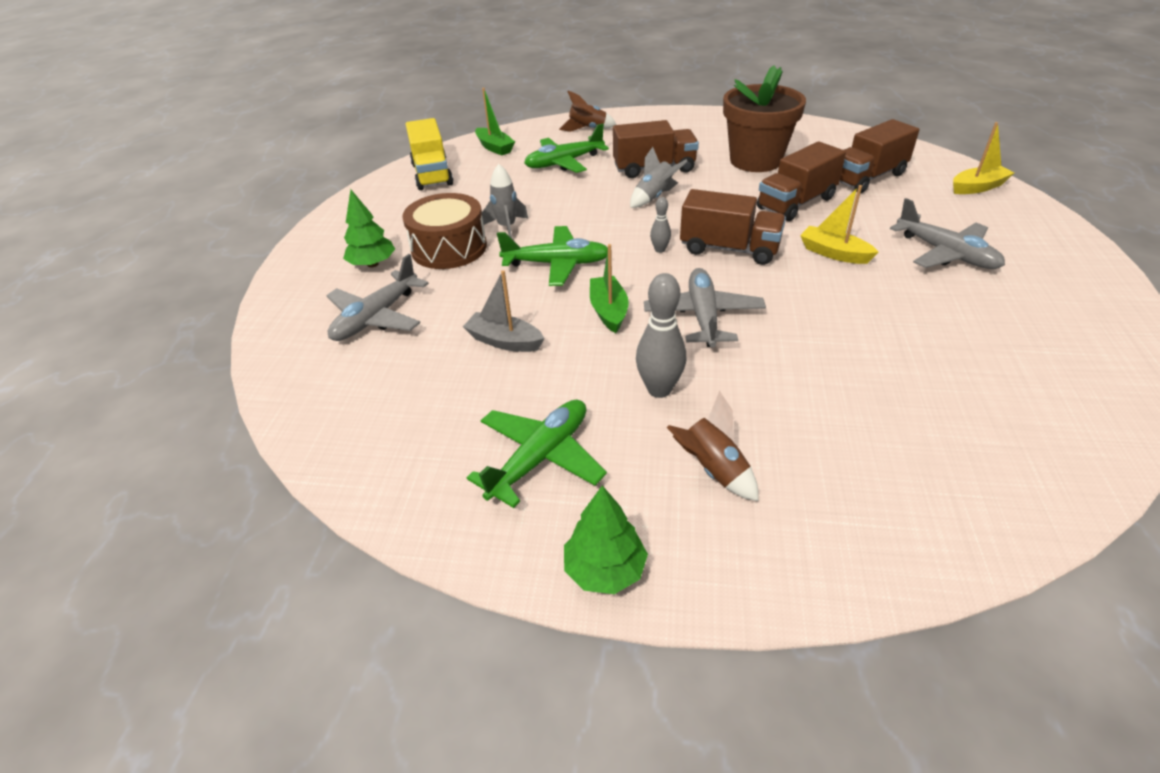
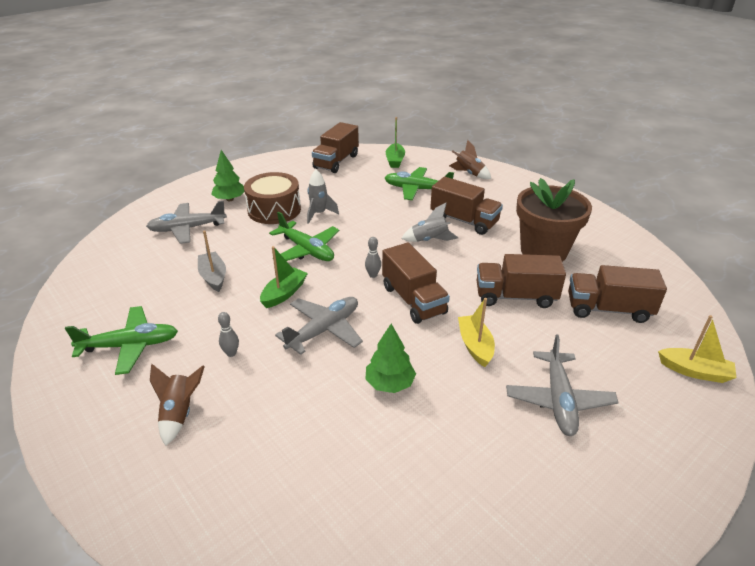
camera: 40 degrees right, 5 degrees down
(432, 174) = (336, 162): yellow truck -> brown truck
(605, 569) = (64, 417): green tree -> green tree (390, 383)
(659, 389) = (231, 353): grey bowling pin -> grey bowling pin, size x0.54

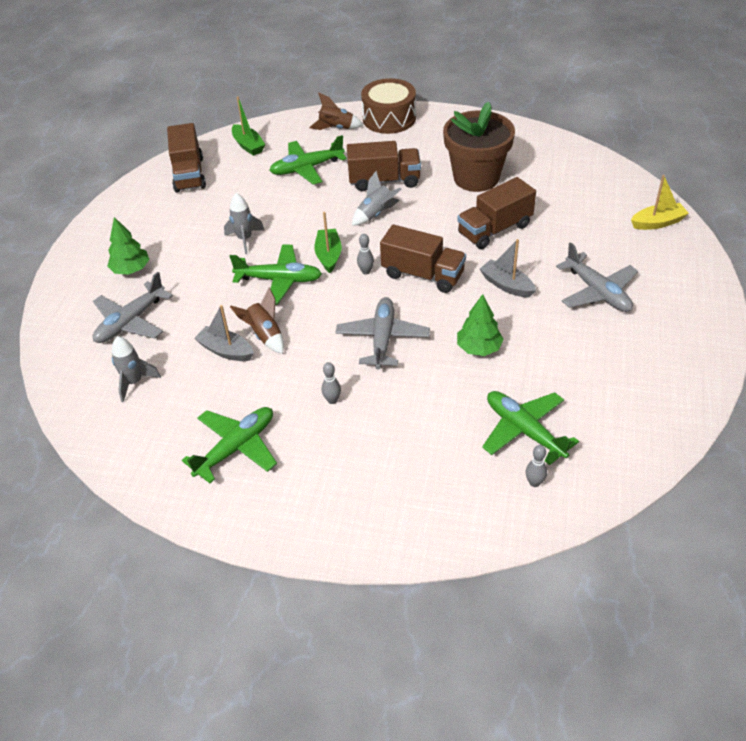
camera: 35 degrees left, 10 degrees up
(138, 265) = (134, 382): none -> grey rocket
(179, 413) = (353, 465): brown rocket -> brown rocket (265, 335)
(274, 210) = (194, 257): brown drum -> brown drum (389, 118)
(284, 293) = (311, 329): green boat -> green boat (329, 255)
(292, 543) = (534, 483): none -> grey bowling pin
(342, 484) = (524, 431): none -> green plane
(475, 346) = (506, 285): yellow boat -> grey boat
(608, 309) = (567, 205): brown truck -> none

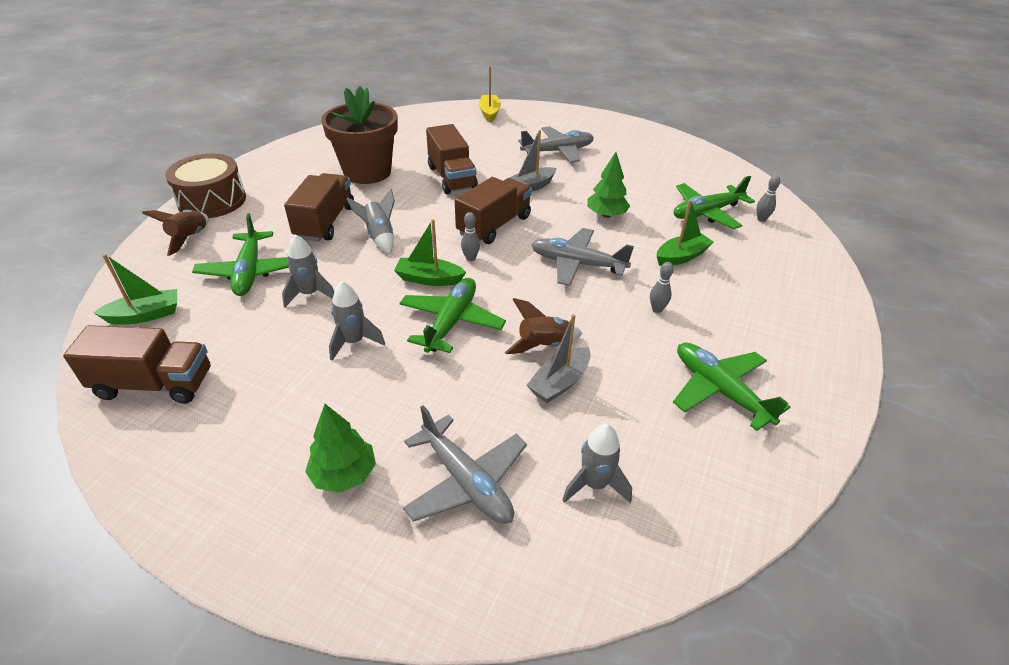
camera: 80 degrees left, 5 degrees down
(290, 203) = (310, 294): none -> grey rocket
(425, 413) = (681, 256): none -> green boat

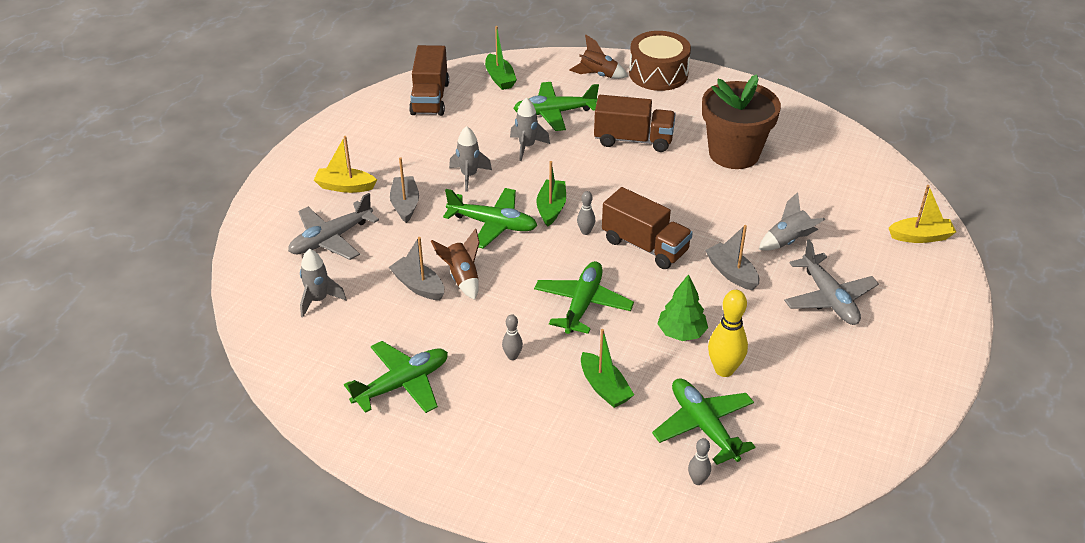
camera: 90 degrees right, 0 degrees up
(344, 474) = (345, 186): green tree -> yellow boat
(379, 237) = (613, 174): grey rocket -> grey rocket (788, 241)
(400, 401) = (405, 204): none -> grey boat
(452, 178) = (737, 212): brown truck -> none
(577, 264) = (582, 304): grey plane -> green plane
(644, 199) = (724, 370): none -> yellow bowling pin

